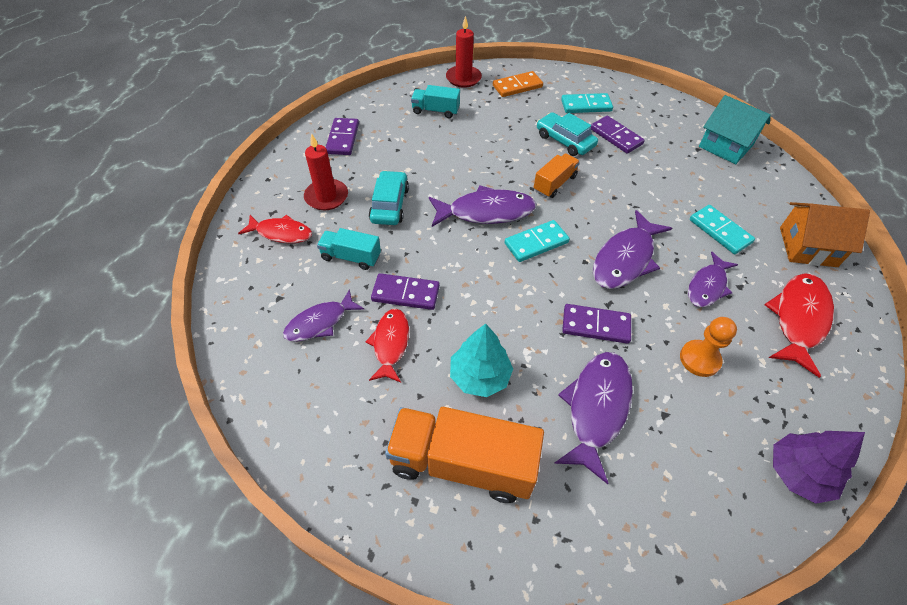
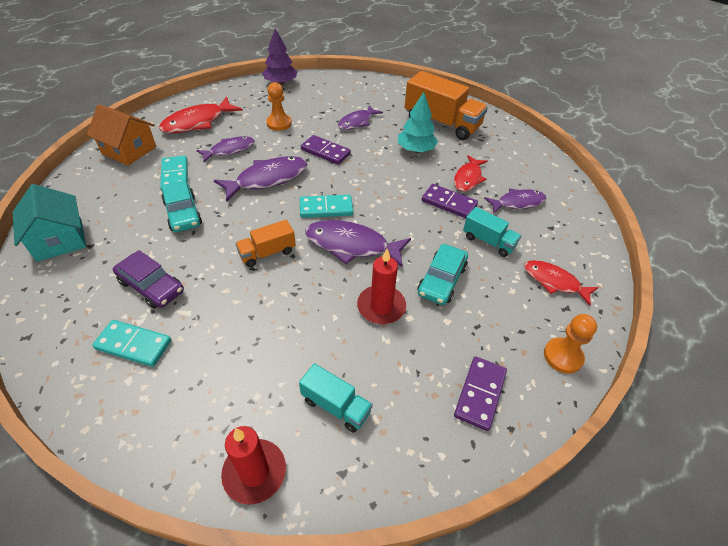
camera: 160 degrees left, 5 degrees down
(280, 175) = (563, 356): none -> orange pawn
(326, 197) = (507, 309): red candle -> red candle (381, 306)
(517, 86) = (188, 418): orange domino -> none
(565, 140) = (211, 299): turquoise car -> turquoise car (183, 213)
(596, 408) = (357, 122): purple fish -> purple fish, size x0.65
(616, 136) = (151, 286): purple domino -> purple car

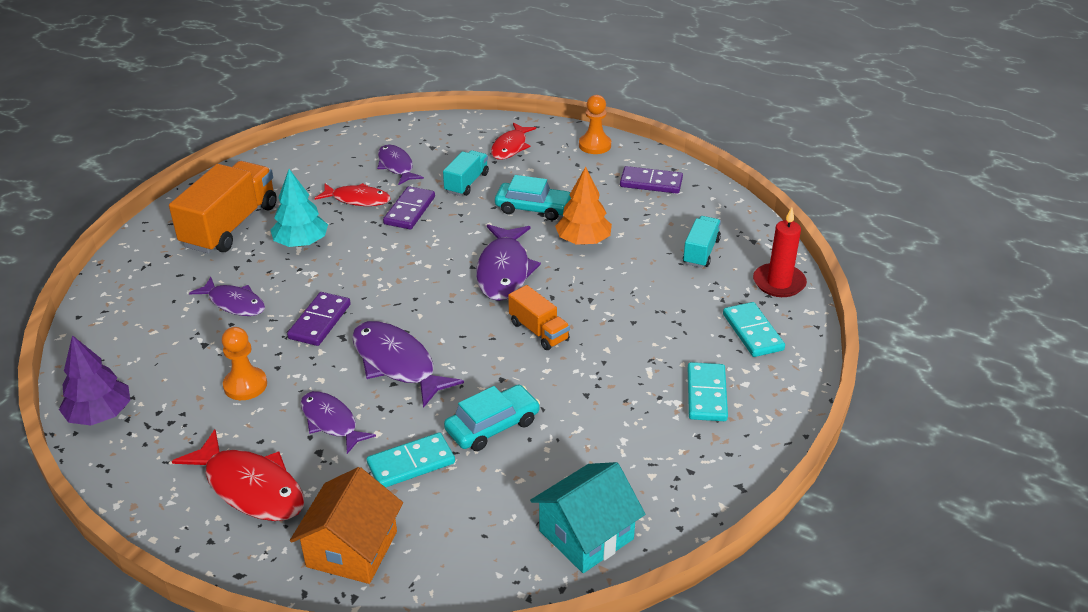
camera: 100 degrees left, 10 degrees down
(151, 286) = (626, 410): purple car -> none
(326, 208) = (445, 300): turquoise domino -> turquoise domino (753, 332)
(381, 306) = (583, 241): red candle -> orange tree

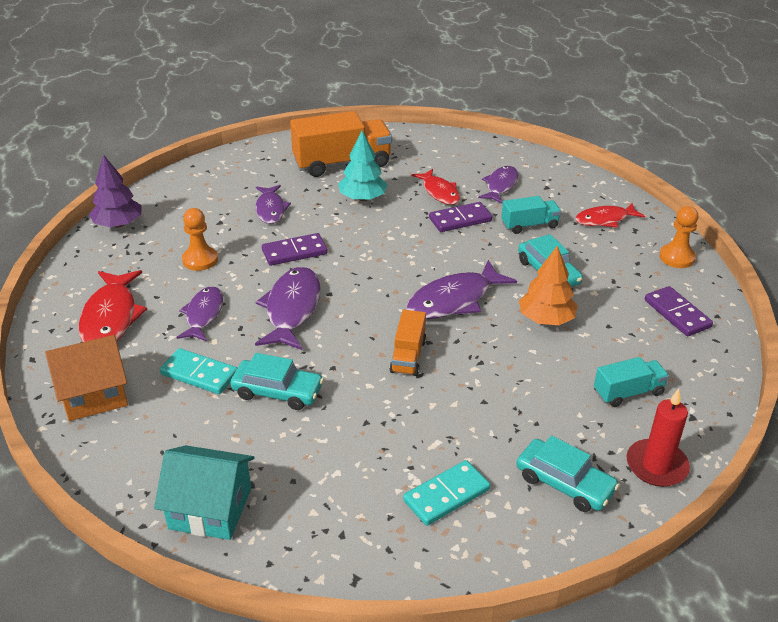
camera: 50 degrees right, 0 degrees up
(753, 332) = (564, 483): turquoise domino -> turquoise car

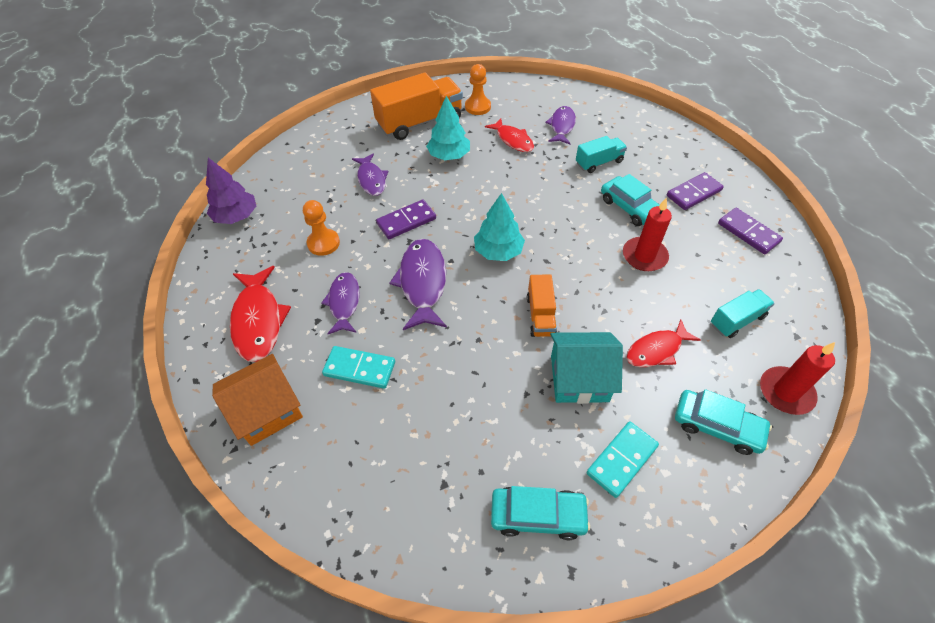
camera: 10 degrees left, 15 degrees up
(210, 508) = (415, 519): turquoise house -> turquoise house (579, 378)
(277, 391) = (437, 375): turquoise car -> turquoise car (538, 515)
(384, 292) = (498, 251): none -> turquoise tree
(454, 300) = (561, 249): purple fish -> none
(460, 220) = (539, 165): purple domino -> purple domino (694, 193)
(546, 319) = (644, 256): orange tree -> red candle
(605, 220) = (658, 148): red fish -> red fish (657, 350)
(676, 257) = (728, 176): orange pawn -> orange pawn (477, 107)

